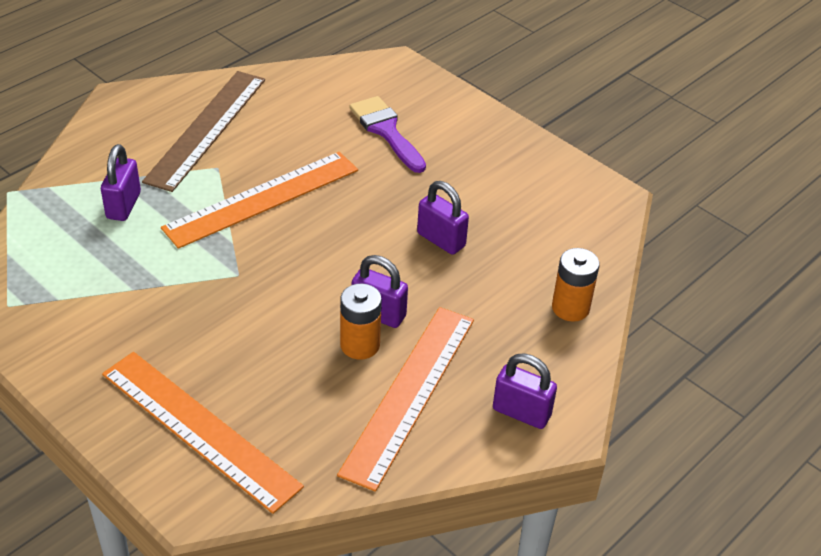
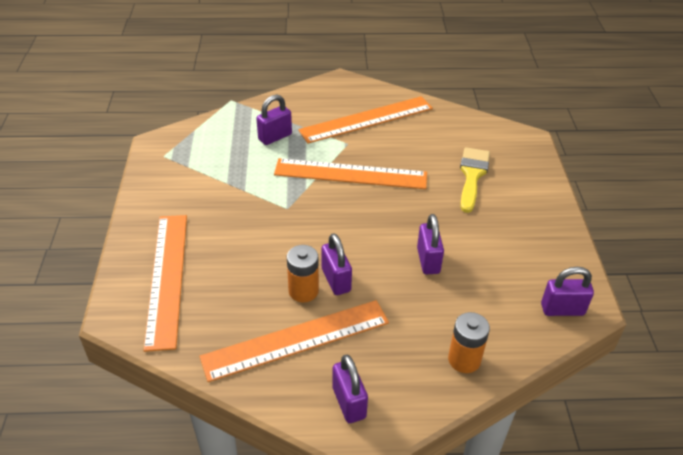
camera: 45 degrees right, 0 degrees up
(206, 129) = (366, 119): brown ruler -> orange ruler
(386, 131) = (472, 175): purple brush -> yellow brush
(597, 212) = (562, 309): none -> purple padlock

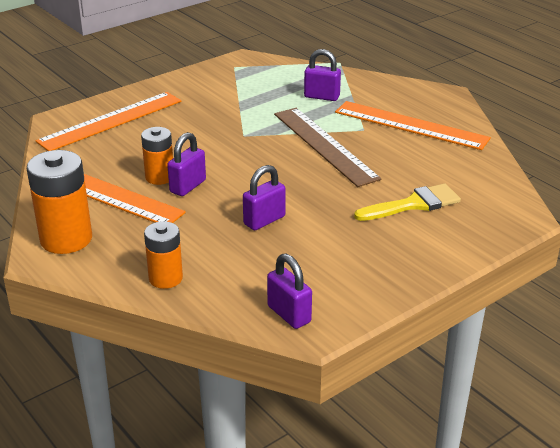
camera: 55 degrees right, 10 degrees down
(349, 402) = (66, 239): purple padlock -> orange battery
(350, 174) = (324, 145): orange ruler -> brown ruler

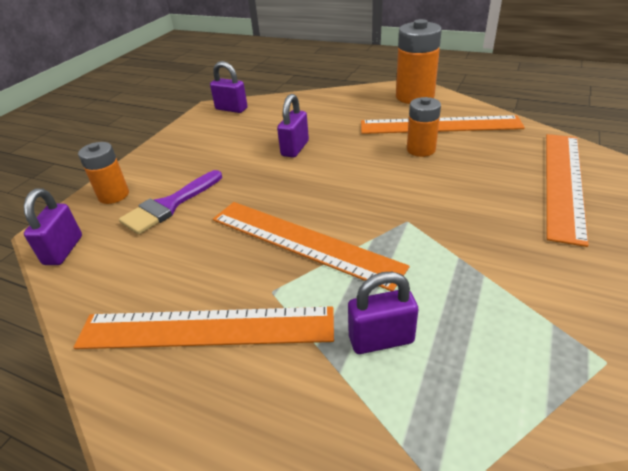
camera: 155 degrees right, 5 degrees up
(165, 278) = (324, 100): orange battery -> orange battery (113, 195)
(188, 186) = (387, 151): purple padlock -> purple padlock (63, 250)
(324, 145) = (303, 242): brown ruler -> orange ruler
(413, 204) = (169, 205): yellow brush -> purple brush

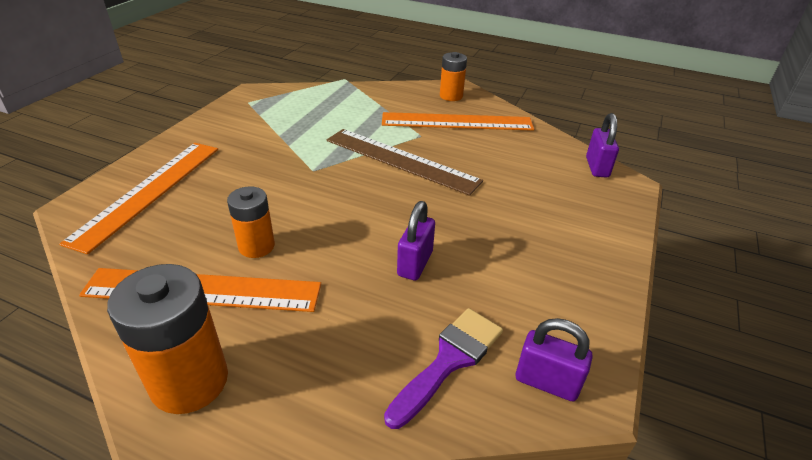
camera: 175 degrees right, 0 degrees up
(113, 195) = (603, 214): orange battery -> orange battery (451, 96)
(169, 205) = (533, 198): purple brush -> purple brush (449, 360)
(303, 242) = (401, 160): orange ruler -> brown ruler
(381, 339) = (356, 113): purple padlock -> none

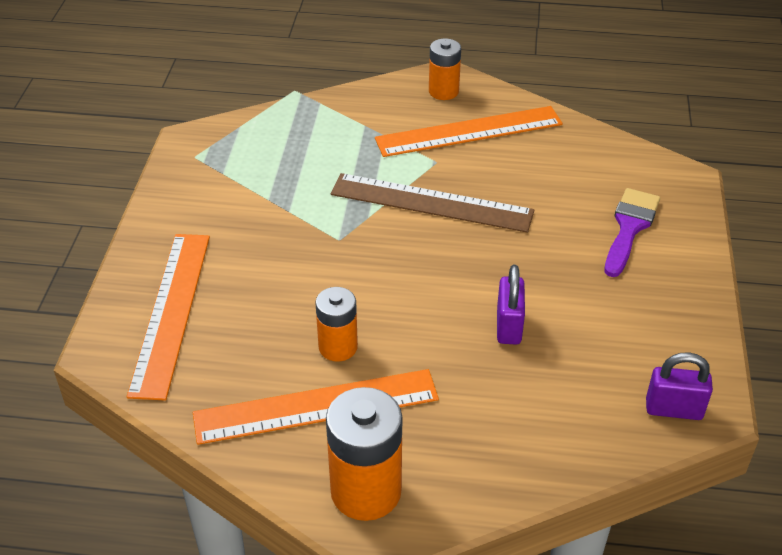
camera: 15 degrees left, 5 degrees up
(449, 360) = (584, 412): purple brush -> purple brush (629, 227)
(597, 167) = (648, 163): purple padlock -> none

